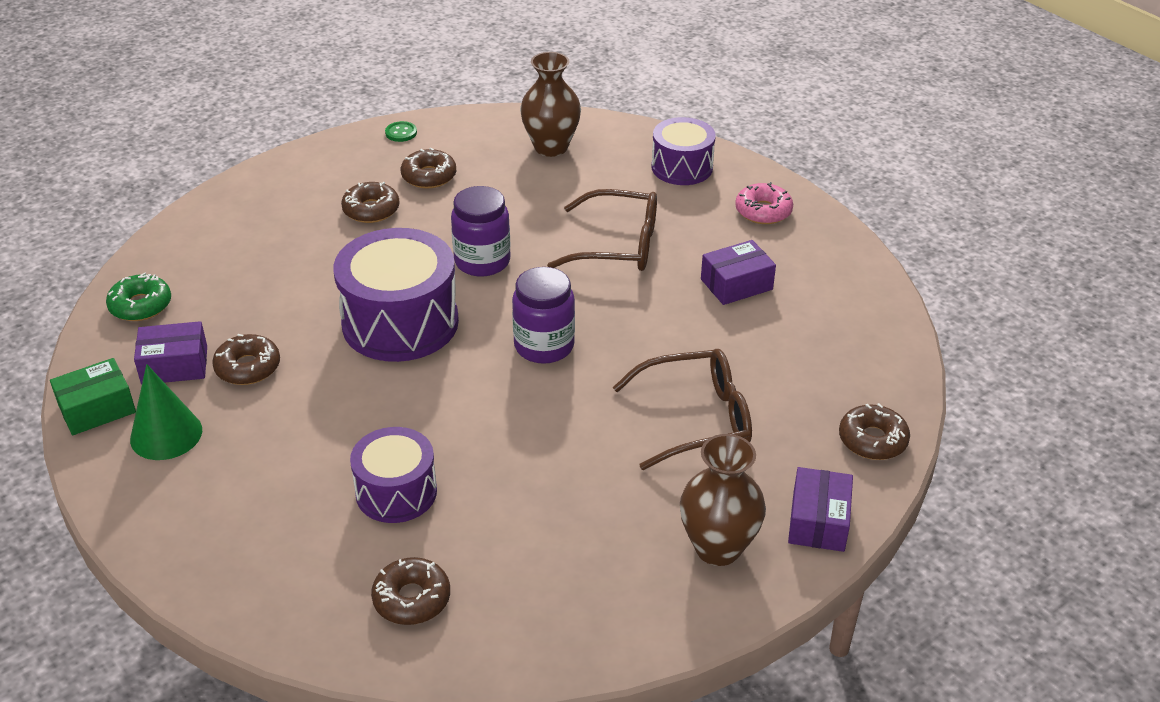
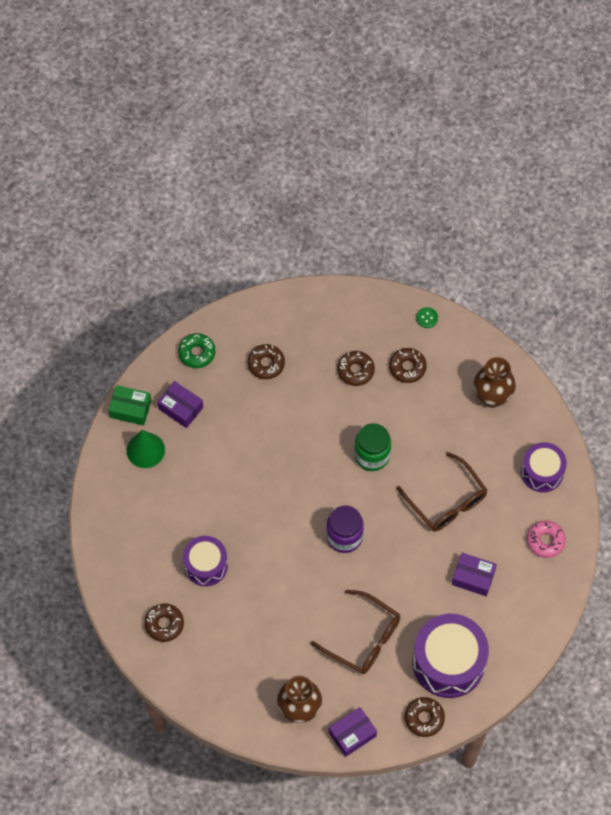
camera: 45 degrees right, 25 degrees up
(248, 367) = (209, 437): brown donut -> brown donut (266, 364)
(400, 322) = (297, 465): purple drum -> purple drum (448, 662)
(482, 261) = (372, 456): purple jar -> green jar

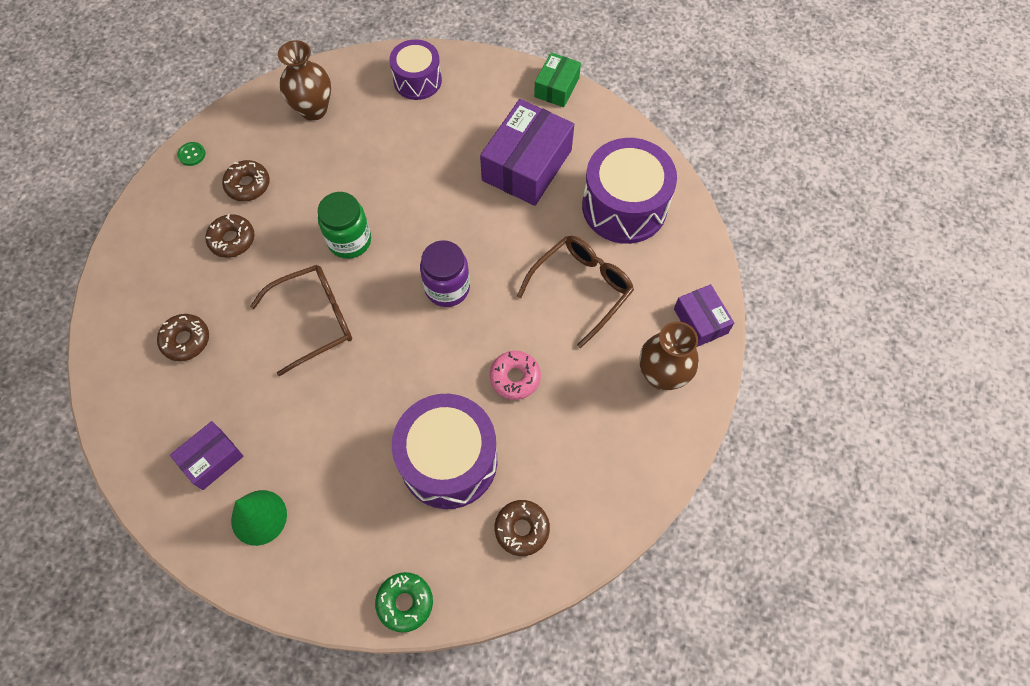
camera: 80 degrees left, 0 degrees up
(130, 409) = (189, 529): green box -> green box (556, 87)
(197, 353) = (137, 425): green donut -> green donut (405, 603)
(206, 565) = (448, 460): purple drum -> purple drum, size x1.64
(424, 718) = (688, 242): brown donut -> none
(446, 501) = (428, 174): brown glasses -> brown glasses (314, 320)
(473, 577) = (527, 165): purple box -> purple box, size x1.81
(545, 541) = (498, 92): pink donut -> pink donut (515, 377)

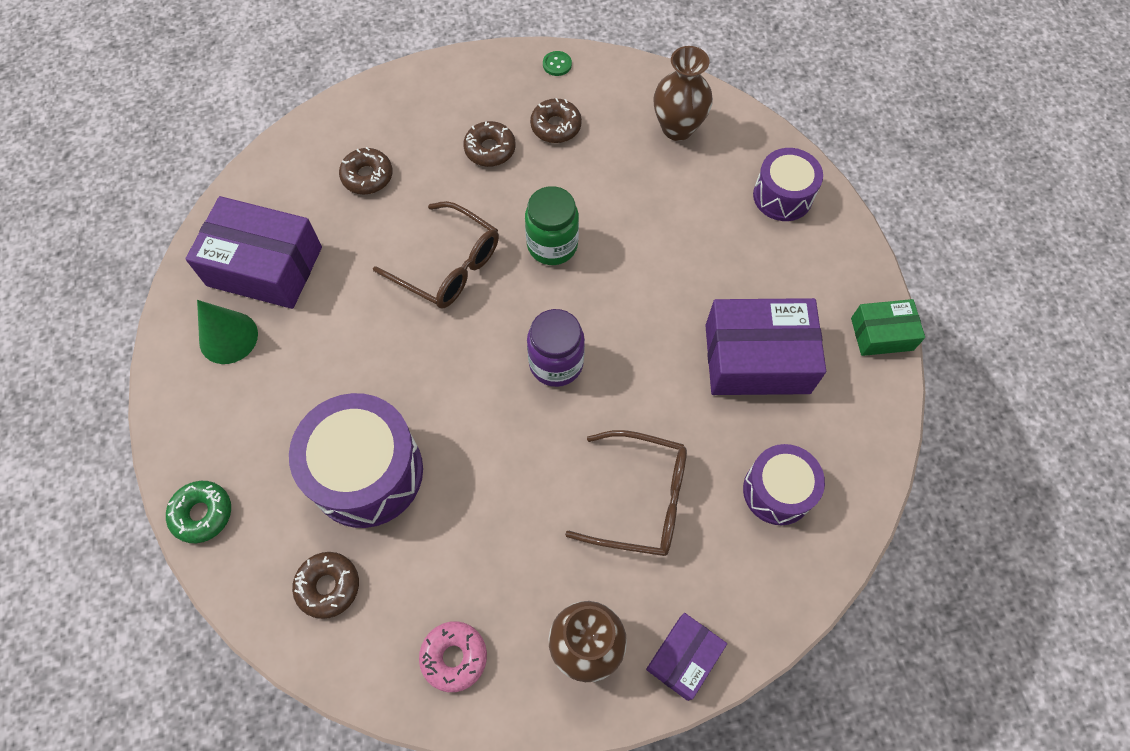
camera: 60 degrees right, 0 degrees up
(212, 459) = (265, 266): purple box -> purple box, size x1.81
(515, 377) = (493, 487): pink donut -> pink donut (454, 657)
(624, 206) = (777, 491): purple drum -> purple drum, size x0.61

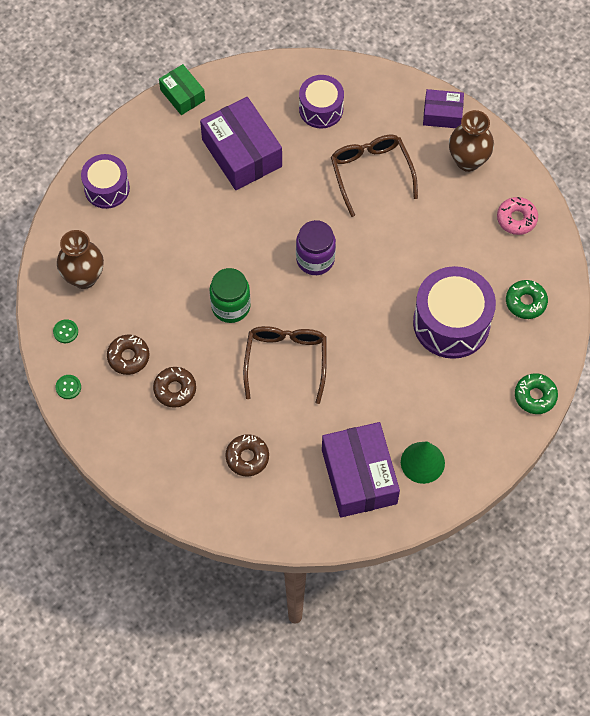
camera: 120 degrees left, 0 degrees up
(328, 586) = (525, 302): brown donut -> green donut
(622, 87) = (65, 332): none -> green button

